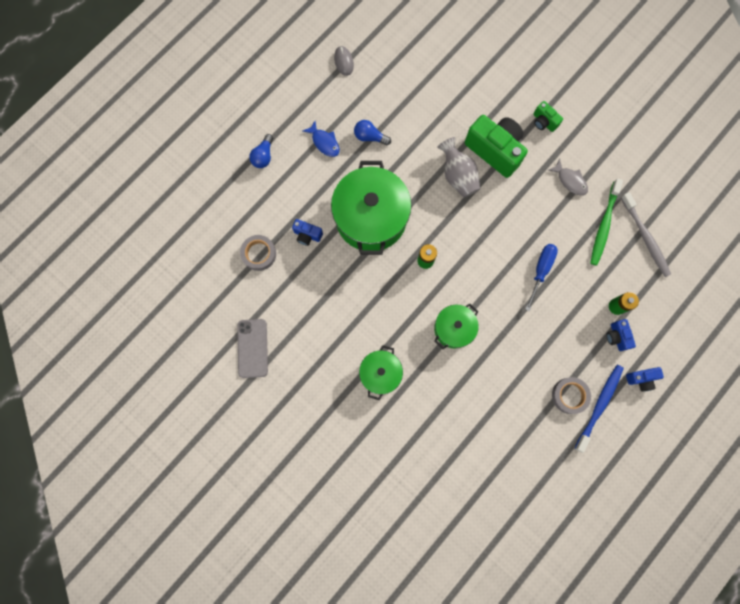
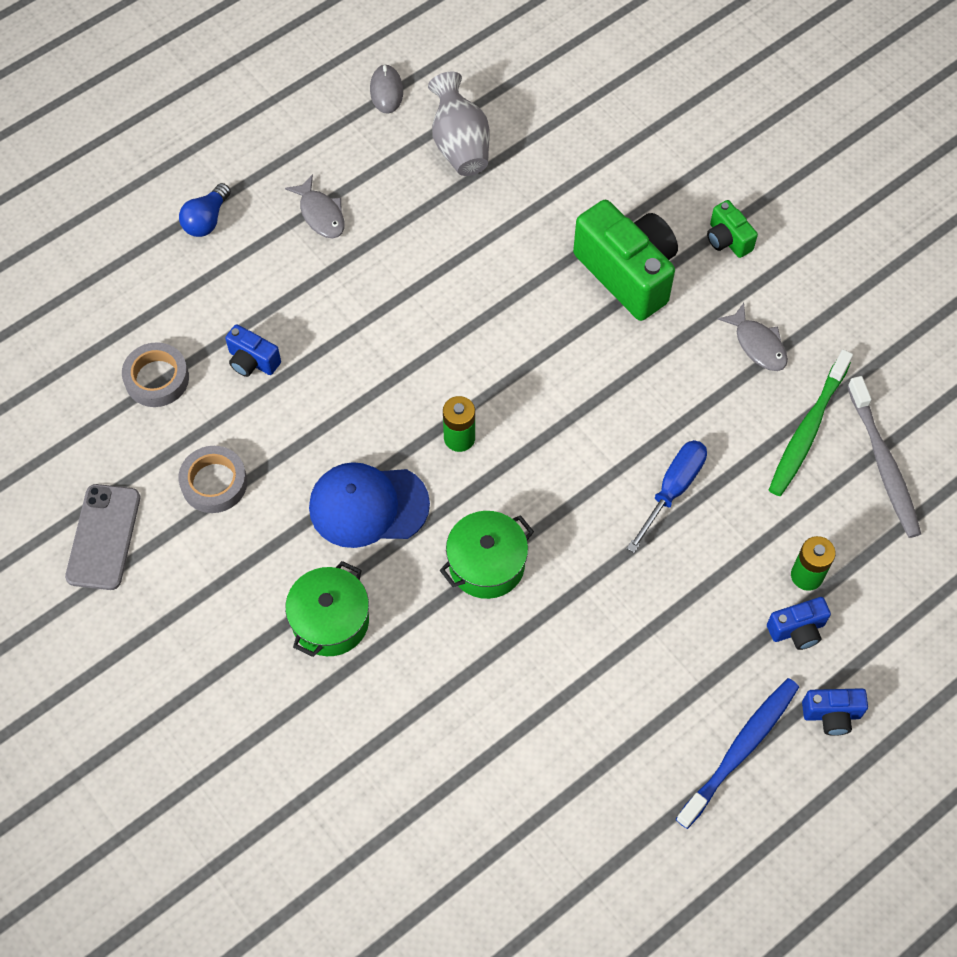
camera: 10 degrees right, 15 degrees down
(324, 142) = (321, 214): blue fish -> grey fish
(370, 137) = (404, 217): blue light bulb -> none
(371, 218) = (375, 350): green pot -> none
(386, 307) = (368, 506): none -> blue cap
(457, 175) = (550, 304): grey vase -> grey vase (460, 144)
(569, 395) = (685, 721): grey tape -> grey tape (214, 483)
(616, 337) = (797, 630): blue camera -> blue camera turned 105 degrees counterclockwise

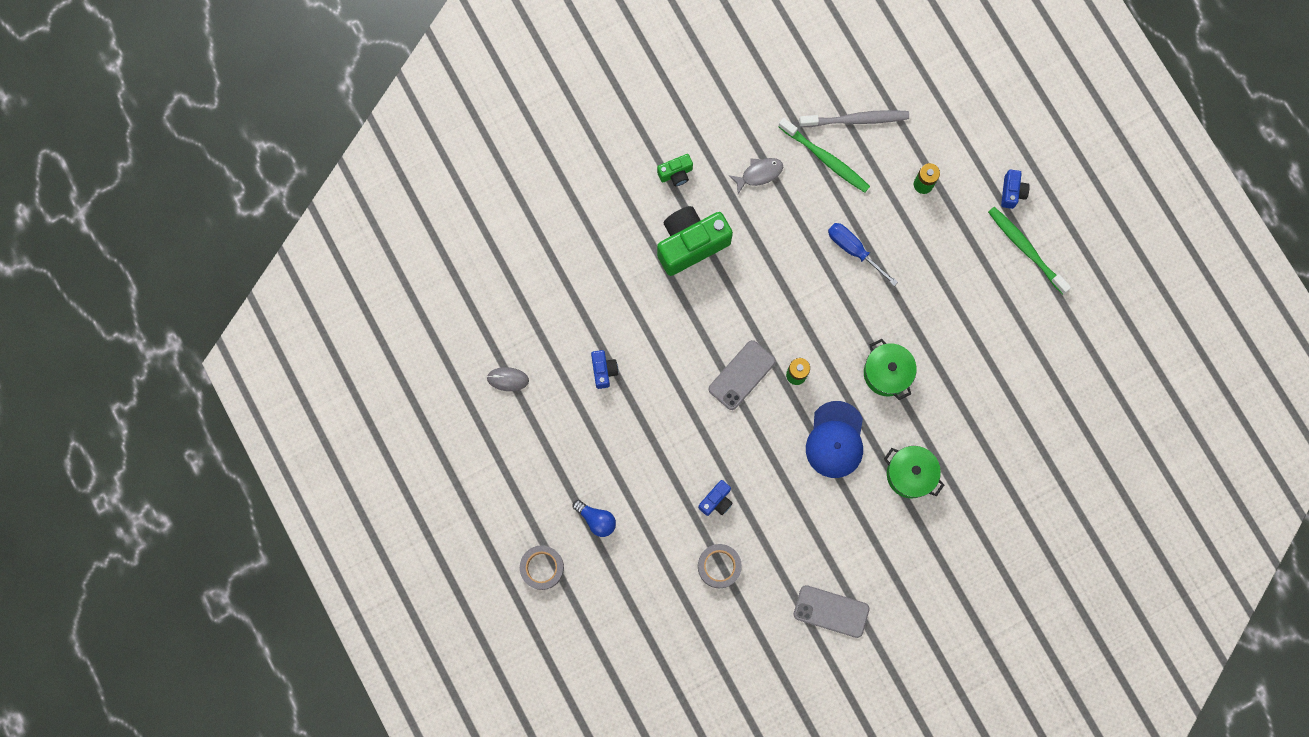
camera: 80 degrees left, 15 degrees up
(214, 483) = (803, 536): grey tape -> grey tape (542, 568)
(321, 214) = (606, 440): grey fish -> none
(445, 366) = (741, 375): none -> grey phone
(460, 144) = (565, 335): grey vase -> none
(740, 749) = (1025, 248): blue toothbrush -> green toothbrush
(797, 630) = (957, 198): blue camera -> blue camera (604, 371)

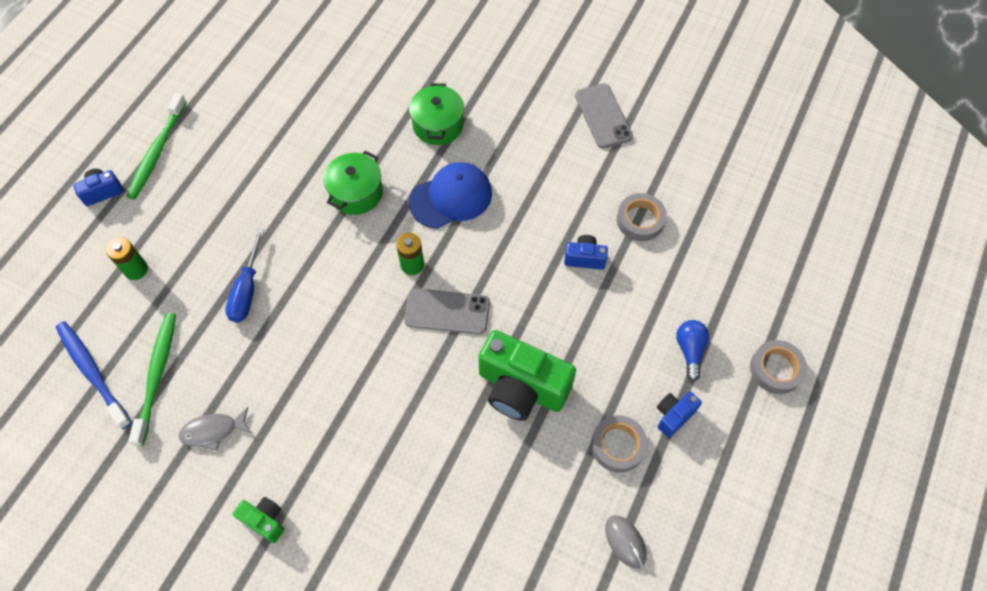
camera: 125 degrees left, 15 degrees down
(568, 420) = (618, 445): none -> grey tape
(604, 371) = (540, 445): blue camera -> blue camera (673, 416)
(690, 244) = (339, 450): green camera -> green camera (521, 388)
(759, 174) = (213, 431): grey fish -> grey fish turned 45 degrees counterclockwise
(856, 120) = (92, 372): grey toothbrush -> blue toothbrush

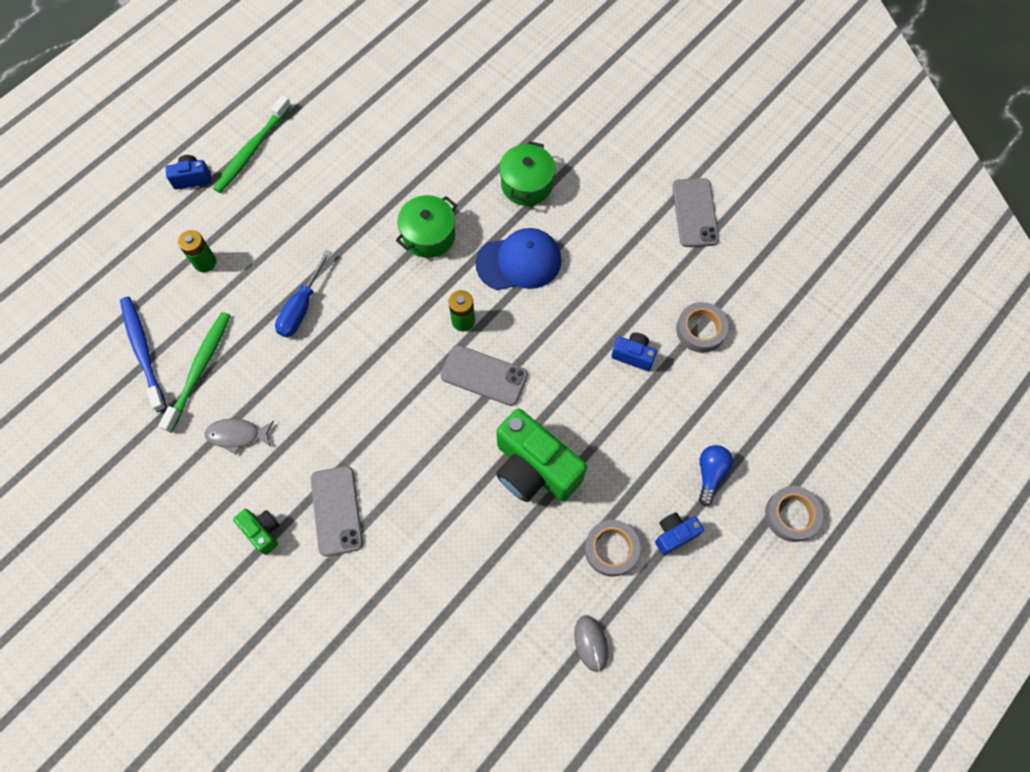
camera: 15 degrees right, 5 degrees up
(336, 479) = (336, 510): none -> grey phone

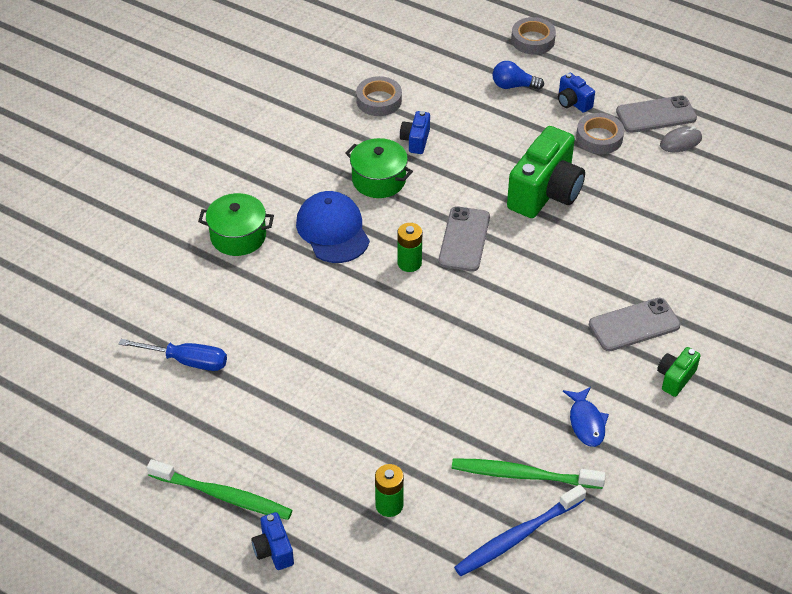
camera: 100 degrees left, 20 degrees down
(237, 435) = (586, 422): grey fish -> blue fish
(301, 308) = (426, 399): blue screwdriver -> blue screwdriver (188, 361)
(429, 235) = (315, 306): green pot -> green pot (379, 180)
(695, 213) = (254, 113): grey phone -> grey phone (656, 115)

